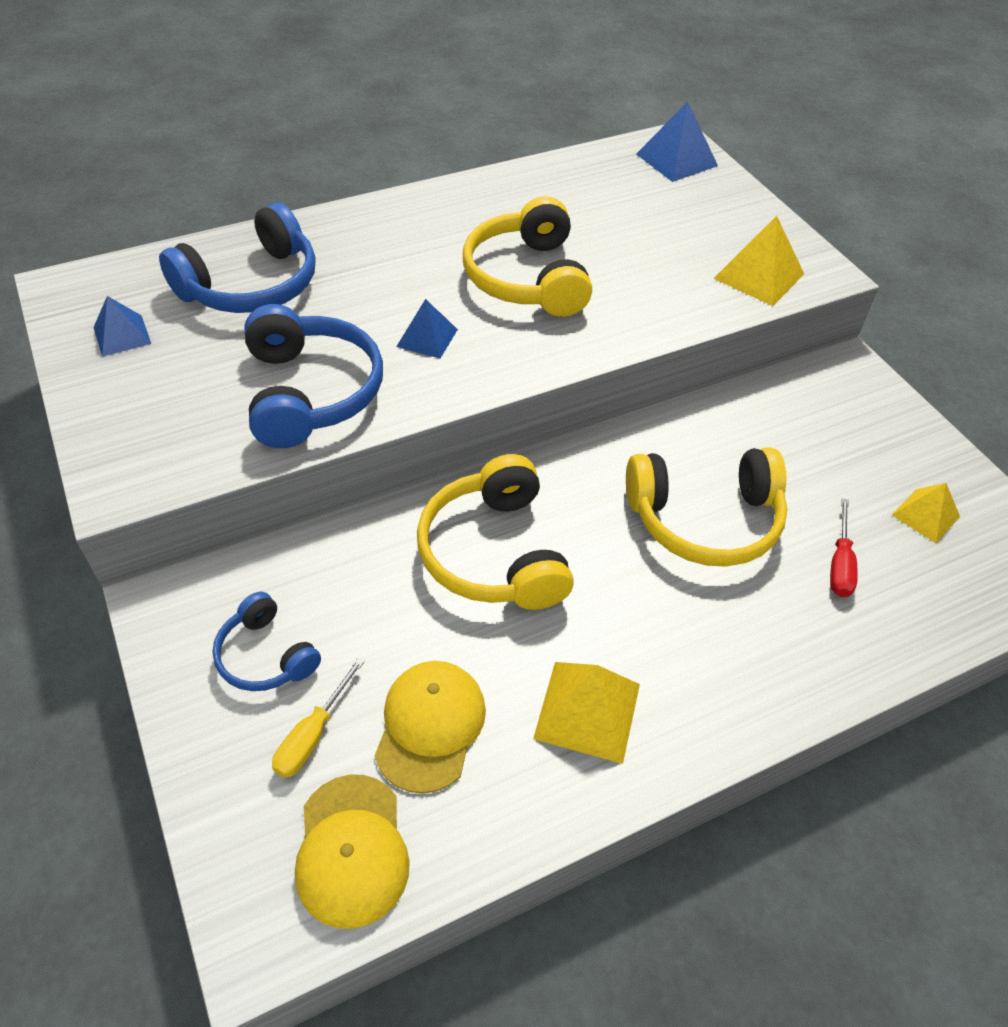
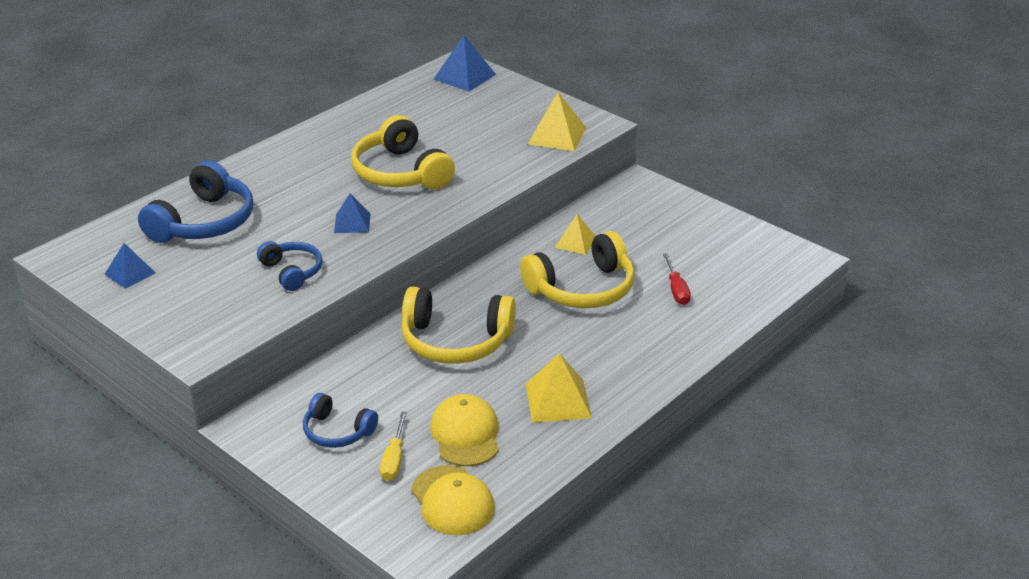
camera: 20 degrees left, 15 degrees down
(311, 392) = (292, 272): blue headphones -> blue headphones, size x0.57
(494, 553) = (455, 341): yellow headphones -> yellow headphones turned 45 degrees counterclockwise
(925, 515) = (718, 251): yellow pyramid -> yellow pyramid (576, 242)

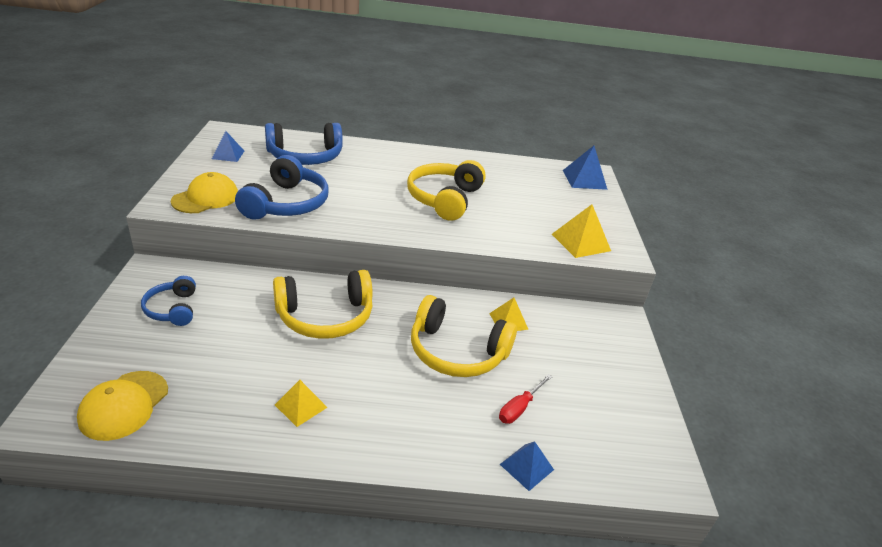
camera: 45 degrees right, 0 degrees up
(292, 272) = (286, 203): blue headphones -> blue headphones, size x1.74
(352, 223) = (365, 203): blue pyramid -> blue pyramid (526, 467)
(394, 459) = (158, 350): yellow screwdriver -> none
(455, 341) = (325, 316): yellow headphones -> yellow headphones turned 75 degrees counterclockwise
(465, 434) = (215, 373): yellow cap -> yellow cap (205, 198)
(558, 400) = (301, 406): yellow pyramid -> yellow pyramid, size x0.65

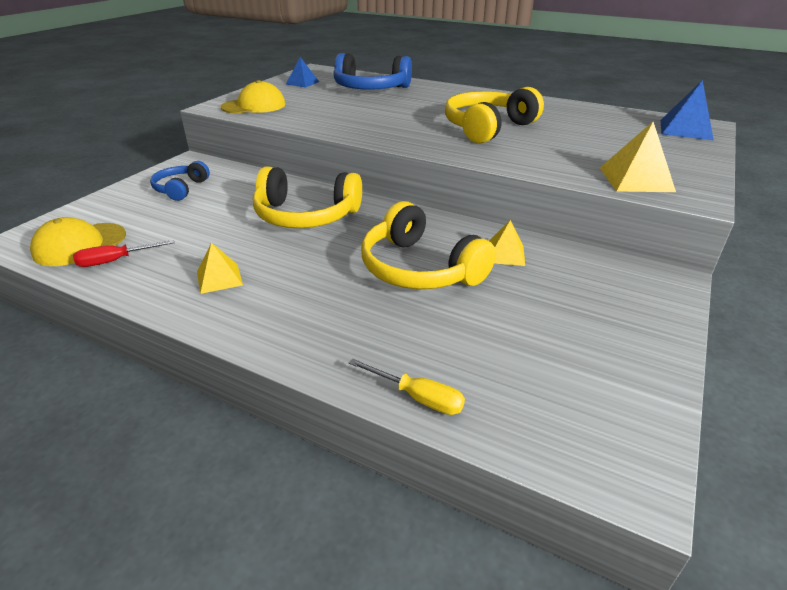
camera: 30 degrees right, 0 degrees up
(286, 203) = (320, 115): blue headphones -> none
(519, 408) = (455, 336): red screwdriver -> red screwdriver (115, 261)
(526, 467) = (418, 397): blue pyramid -> yellow screwdriver

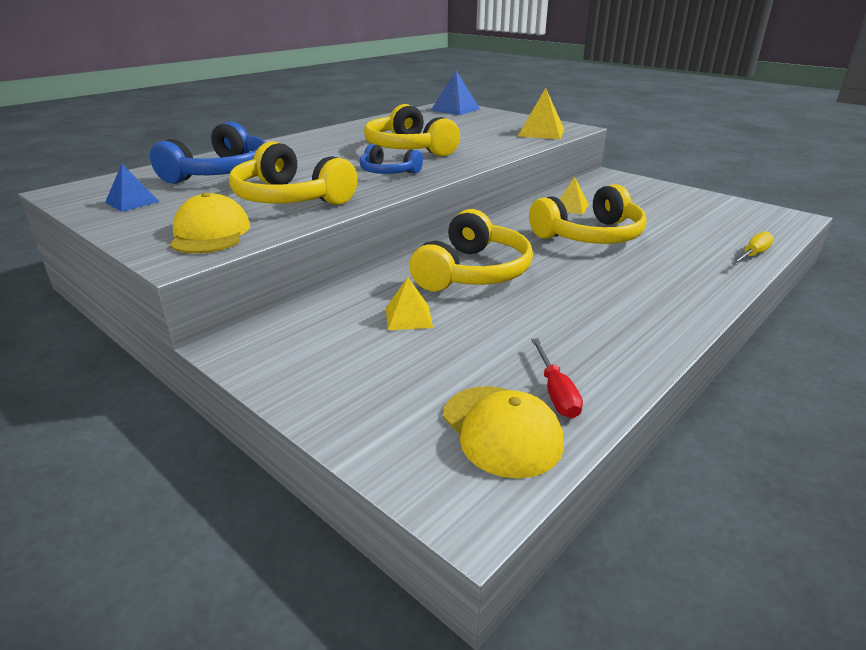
camera: 75 degrees left, 5 degrees down
(181, 189) = (344, 351): blue headphones -> blue headphones (388, 172)
(219, 278) = (602, 321): yellow pyramid -> yellow pyramid (408, 317)
(325, 112) = (290, 198): none -> yellow headphones

